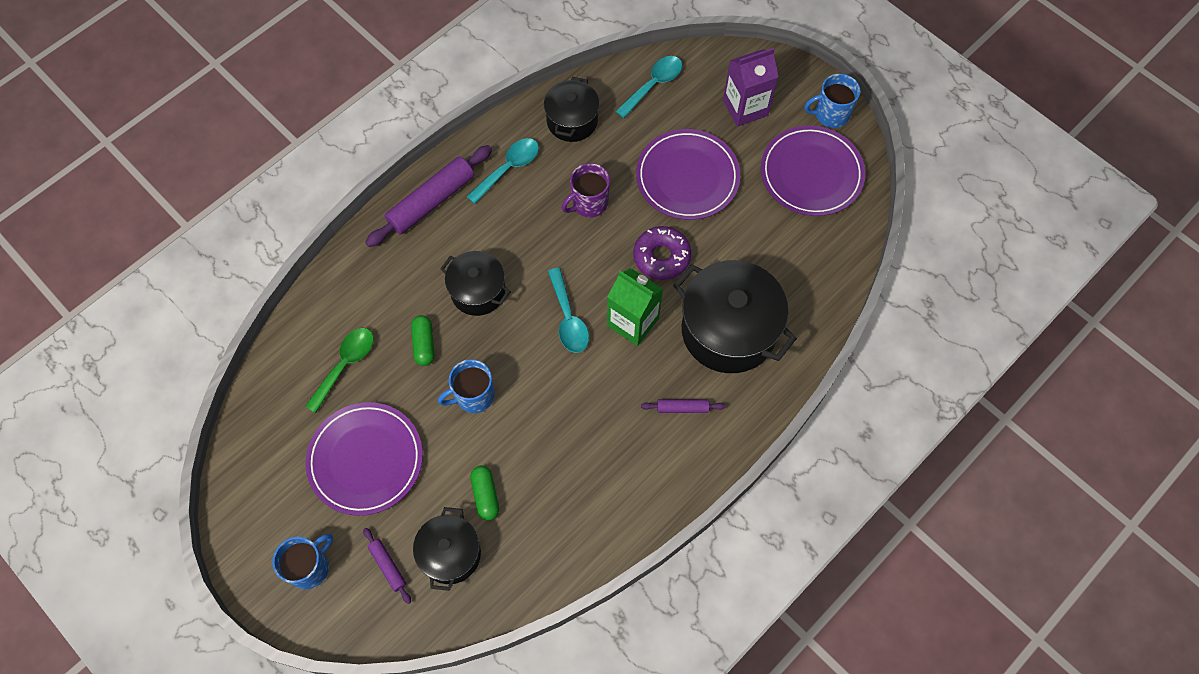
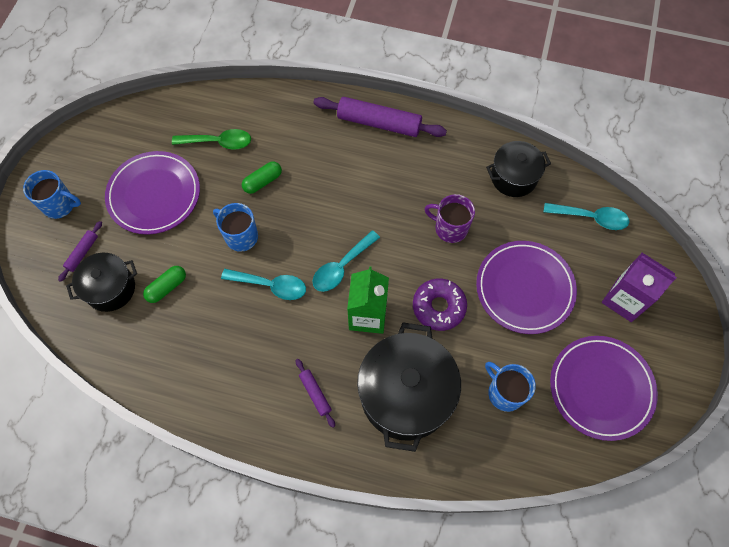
camera: 60 degrees right, 0 degrees up
(478, 291) = (326, 193): black pot -> none
(508, 168) = (441, 157): turquoise spoon -> turquoise spoon (271, 285)
(830, 114) = (673, 375): blue mug -> blue mug (504, 392)

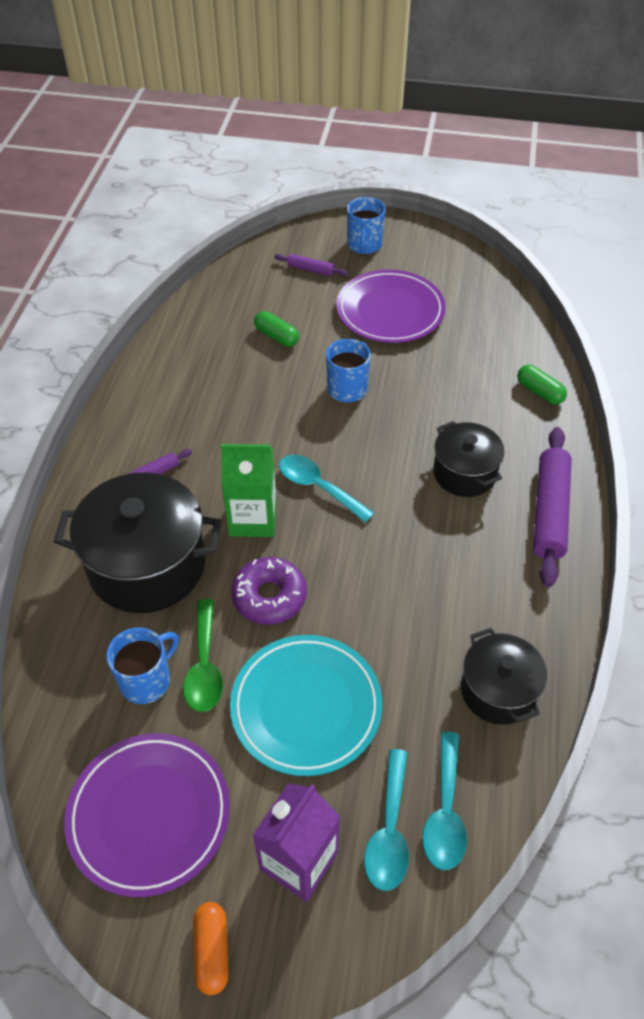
camera: 85 degrees right, 15 degrees down
(110, 289) = (271, 295): black pot -> black pot (464, 473)
(218, 142) = (474, 354): green spoon -> green spoon (204, 666)
(263, 181) = (427, 400): green capsule -> green capsule (539, 392)
(271, 285) = (286, 422): turquoise spoon -> turquoise spoon (389, 831)
(450, 228) = (393, 606): purple mug -> none
(524, 288) = (306, 706): purple plate -> turquoise plate
(678, 350) = (212, 951): none -> orange capsule

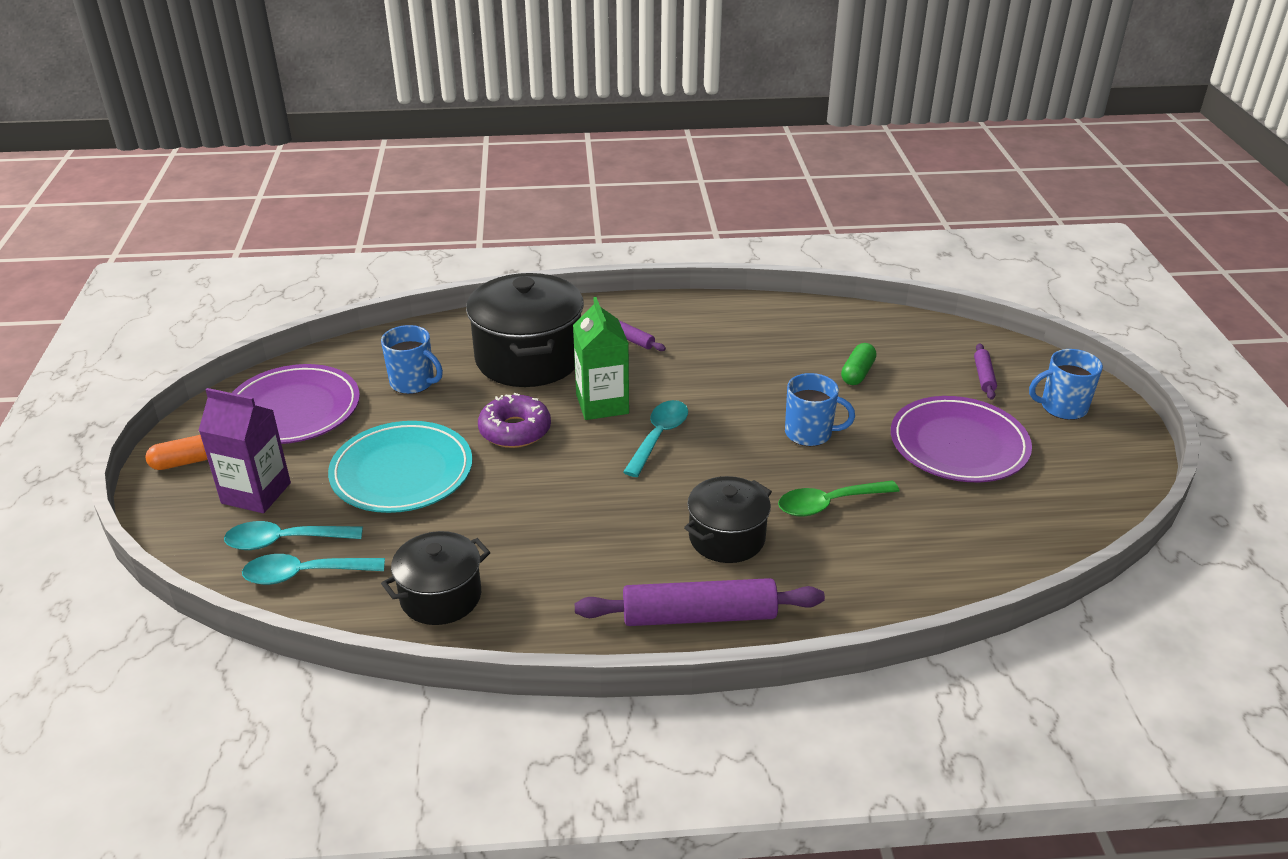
camera: 75 degrees right, 15 degrees down
(204, 666) = (433, 409): green spoon -> green spoon (828, 504)
(539, 392) = (899, 589): green capsule -> none

